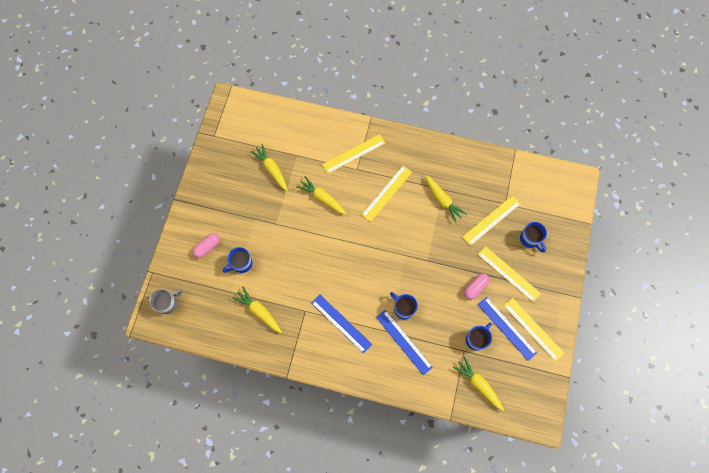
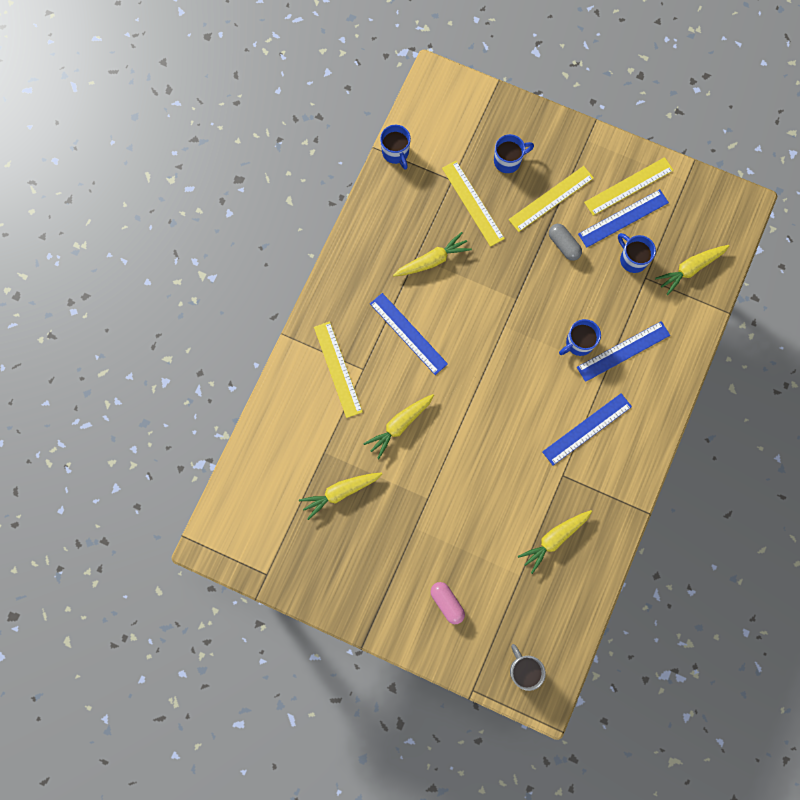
camera: 80 degrees left, 5 degrees up
(241, 264) = (480, 556): blue mug -> blue mug (396, 153)
(387, 193) = (408, 334): yellow ruler -> blue ruler
(475, 287) = (563, 245): pink capsule -> grey capsule

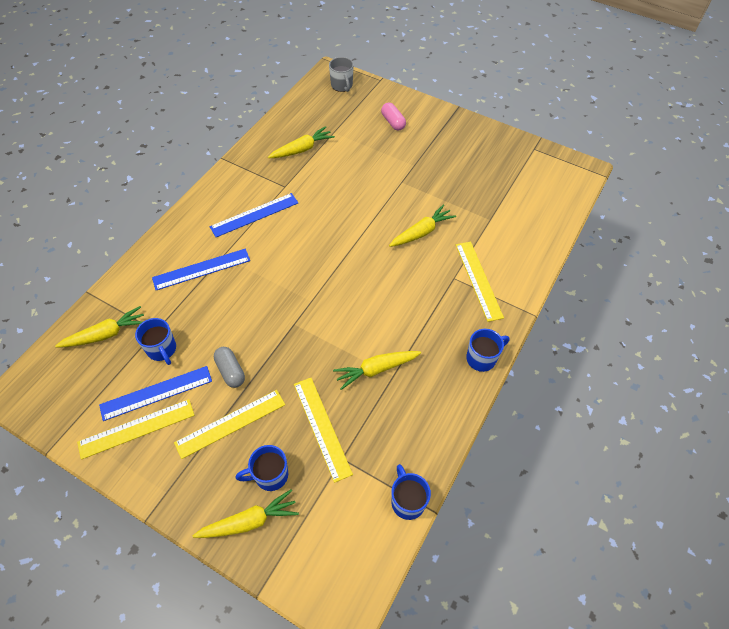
camera: 175 degrees left, 20 degrees down
(340, 492) = (475, 192): yellow carrot -> yellow carrot (249, 521)
(408, 334) = (408, 303): blue ruler -> none
(578, 343) = (242, 279): blue mug -> blue mug (482, 358)

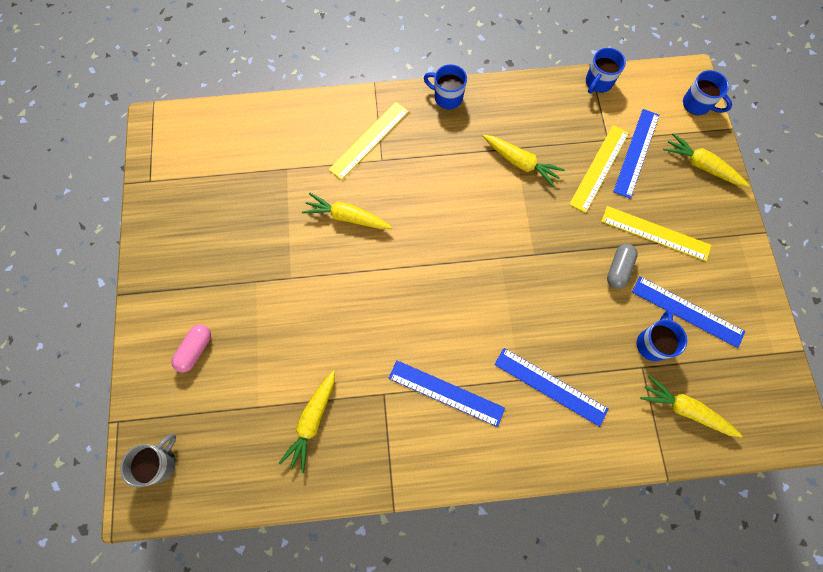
camera: 125 degrees left, 15 degrees up
(136, 428) = (724, 299): yellow ruler -> none
(270, 475) = (662, 176): blue mug -> blue mug (697, 104)
(302, 149) = (312, 421): yellow carrot -> yellow carrot turned 90 degrees counterclockwise
(309, 472) = (636, 153): none -> blue ruler

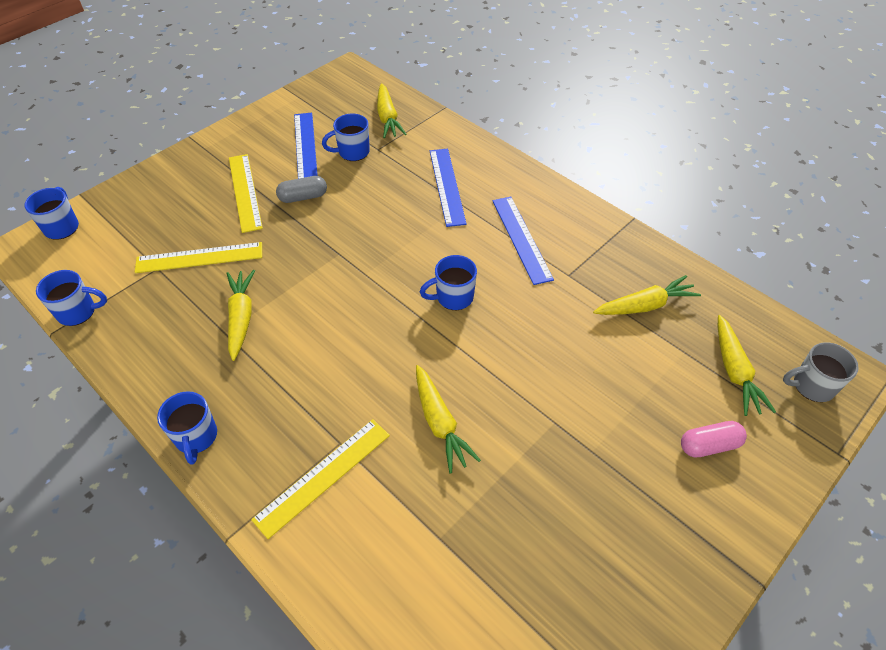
camera: 130 degrees left, 20 degrees down
(369, 140) = (323, 476): yellow ruler -> yellow ruler turned 45 degrees counterclockwise
(431, 297) = (453, 297): none -> blue mug
(636, 153) = (159, 241): blue ruler -> none
(701, 166) = (143, 195): yellow carrot -> yellow carrot (734, 371)

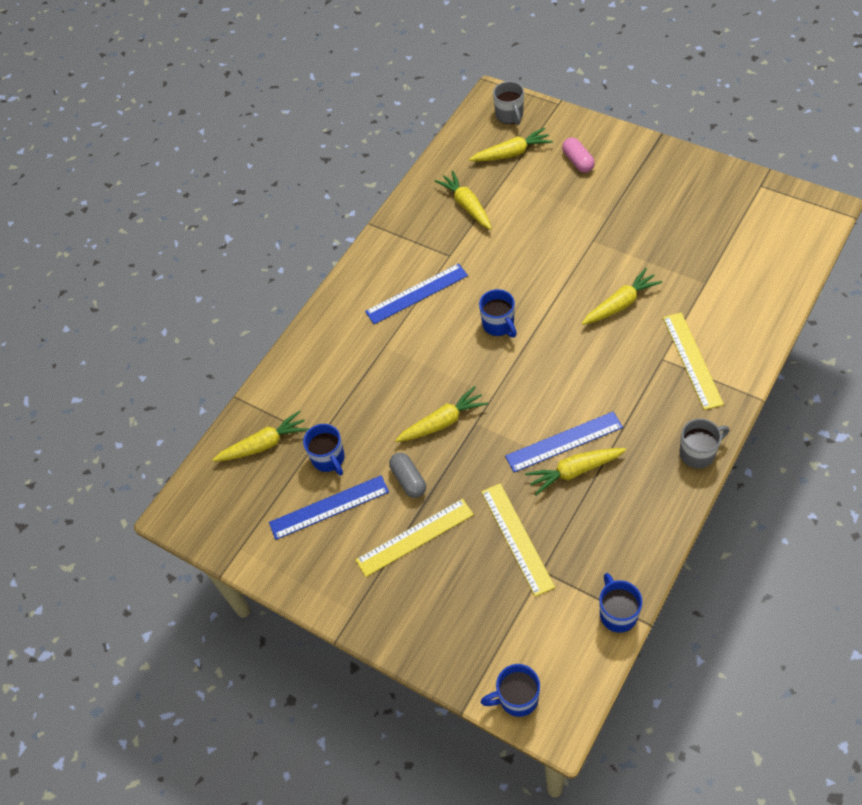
camera: 95 degrees left, 5 degrees up
(196, 437) = (698, 453): blue mug -> grey mug
(323, 476) = (692, 360): yellow ruler -> yellow ruler turned 45 degrees clockwise
(352, 230) = (442, 422): none -> yellow carrot
(446, 186) = (362, 364): blue ruler -> blue ruler (564, 442)

